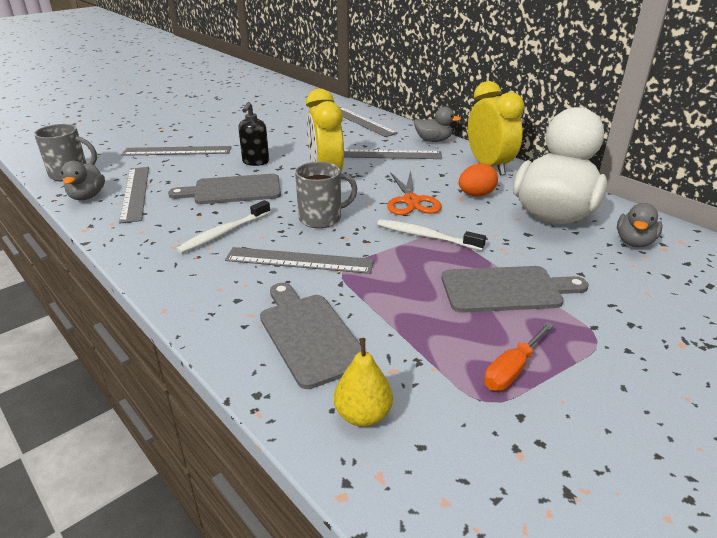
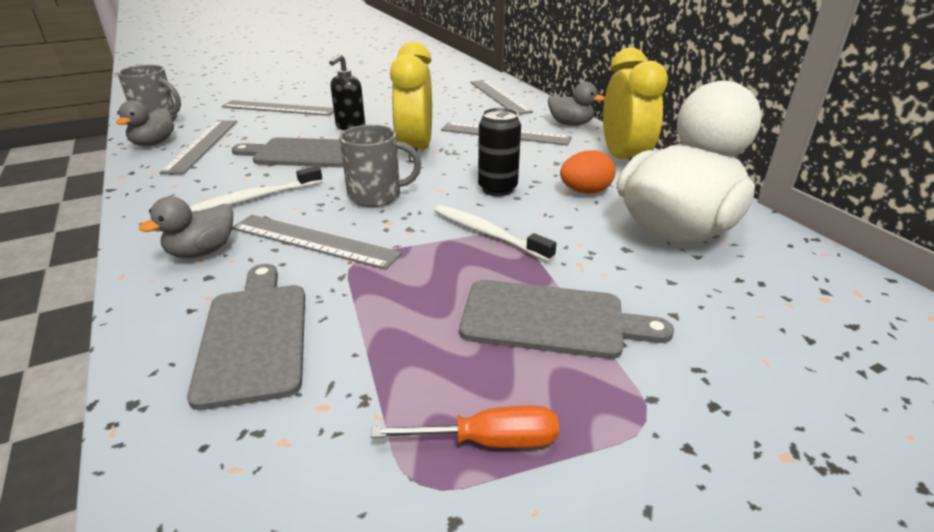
camera: 15 degrees right, 0 degrees up
(363, 415) = (235, 465): yellow pear -> none
(411, 201) = (497, 189): orange scissors -> black can
(512, 369) = (488, 441): orange screwdriver -> orange screwdriver turned 150 degrees counterclockwise
(634, 242) = (780, 282): grey duck -> grey duck (202, 251)

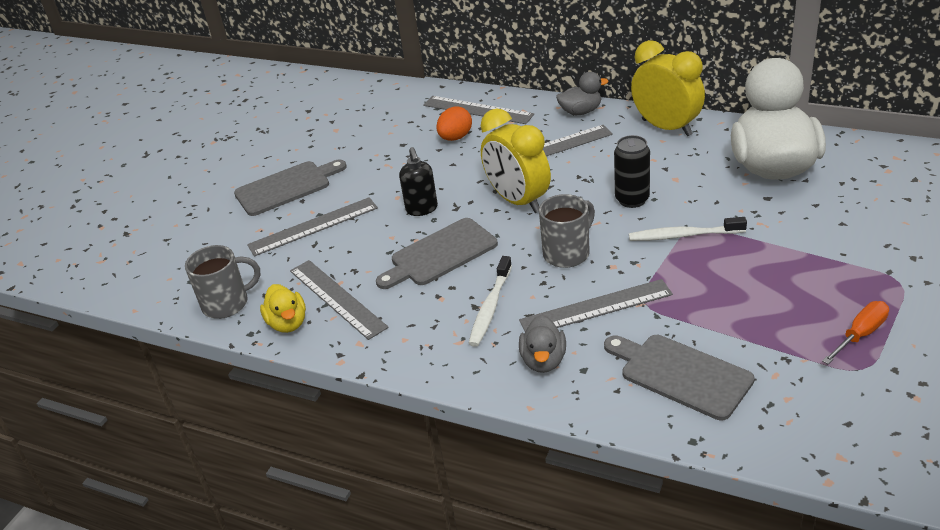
camera: 35 degrees left, 5 degrees up
(153, 143) = (288, 323): grey duck -> yellow duck
(551, 320) = (797, 264): grey cutting board -> grey cutting board (287, 187)
(585, 191) = (685, 169): orange egg -> orange egg (455, 138)

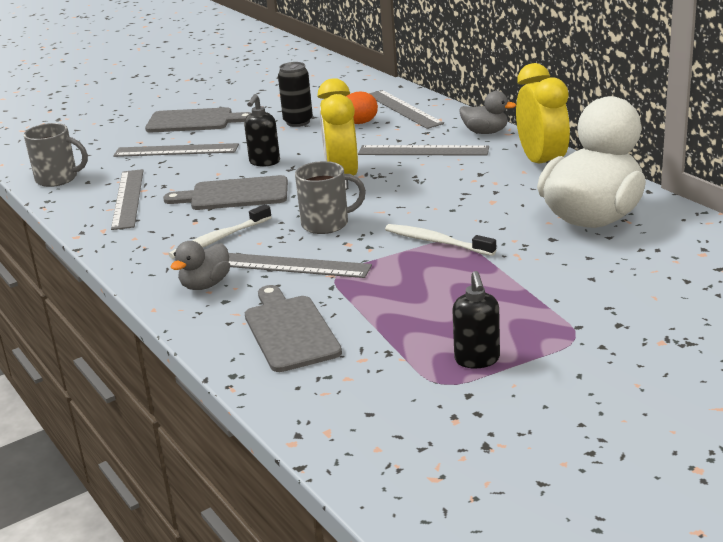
camera: 30 degrees right, 10 degrees down
(288, 323) = (77, 203): yellow duck -> none
(632, 199) = (433, 204): black can -> black can (298, 122)
(860, 335) = (477, 360): orange screwdriver -> black soap dispenser

